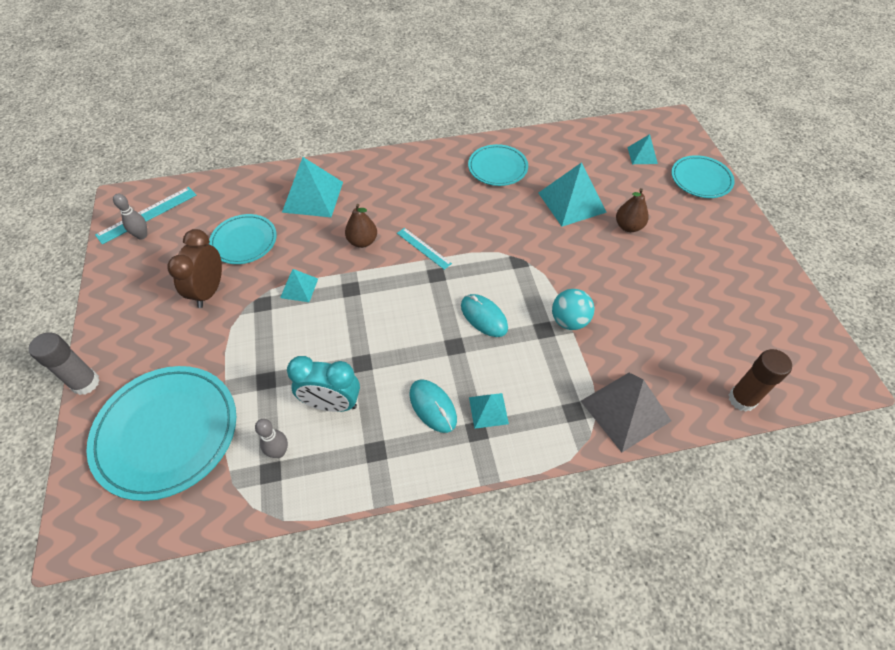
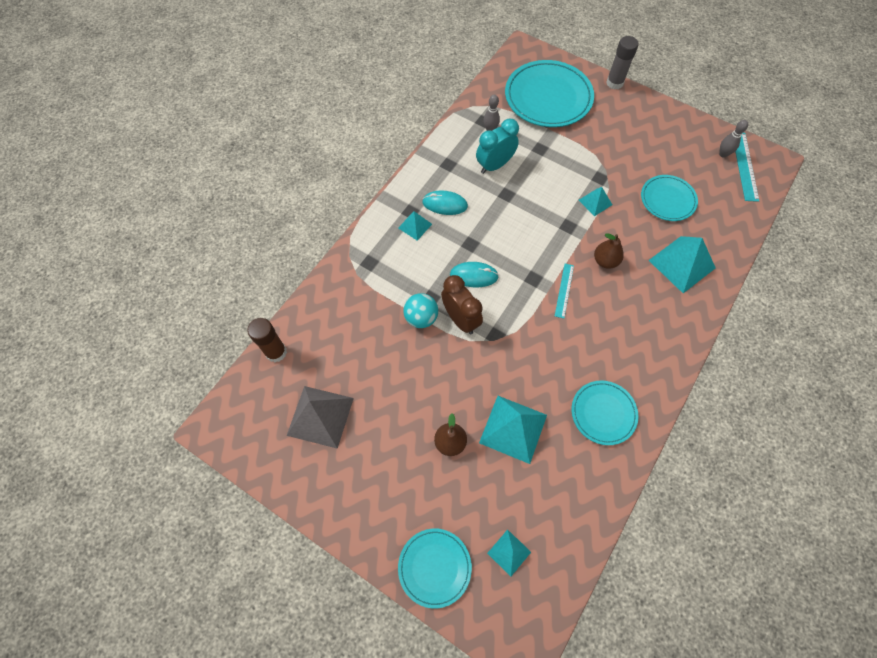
camera: 135 degrees right, 10 degrees up
(209, 291) = (636, 160): brown clock -> brown clock (460, 319)
(423, 248) = (564, 290): turquoise ruler -> turquoise ruler turned 75 degrees counterclockwise
(625, 410) = (341, 287): grey pyramid -> grey pyramid (320, 416)

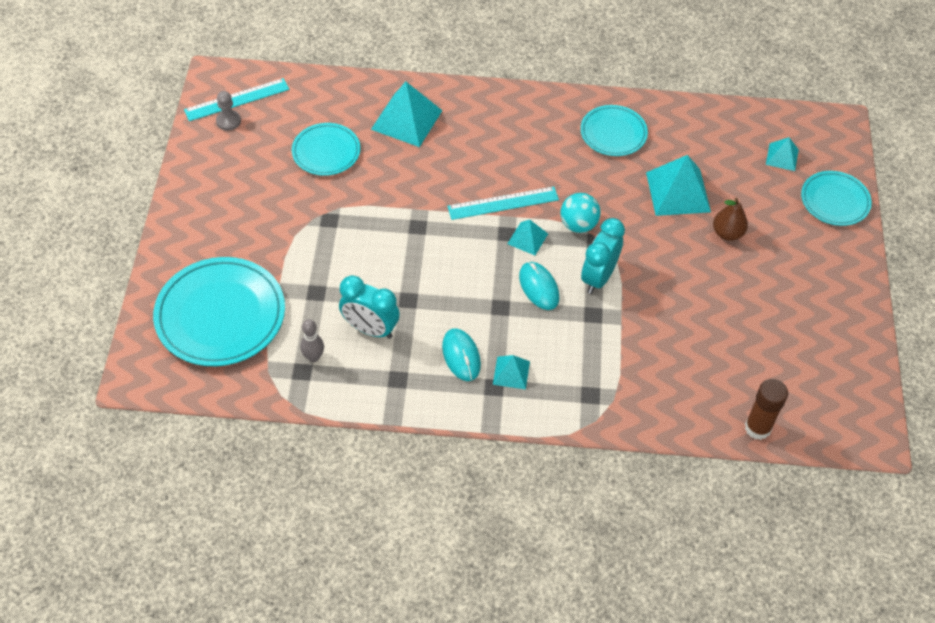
camera: 120 degrees left, 10 degrees down
(320, 416) = (787, 349): grey pyramid -> none
(421, 318) = (622, 313): turquoise ball -> turquoise ball (578, 225)
(460, 319) = (598, 277): brown clock -> turquoise clock
(564, 290) = (503, 203): turquoise ruler -> turquoise ruler, size x1.54
(595, 202) = (368, 213): turquoise pyramid -> turquoise pyramid (527, 238)
(605, 261) = (443, 181): brown pear -> none
(614, 83) = (157, 253): grey glue stick -> none
(723, 154) = (228, 121): grey bowling pin -> grey pawn

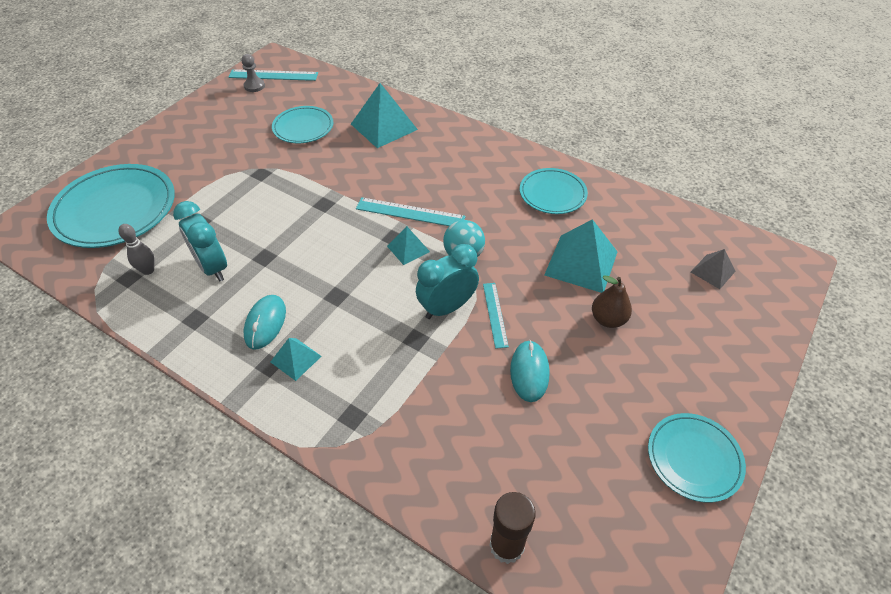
camera: 30 degrees right, 5 degrees down
(539, 287) = (384, 293): turquoise mouse -> turquoise mouse (529, 372)
(639, 266) = (495, 314): none -> turquoise ruler
(782, 157) = (713, 271): turquoise pyramid -> grey pyramid
(835, 201) = (750, 334): turquoise plate -> turquoise plate (694, 458)

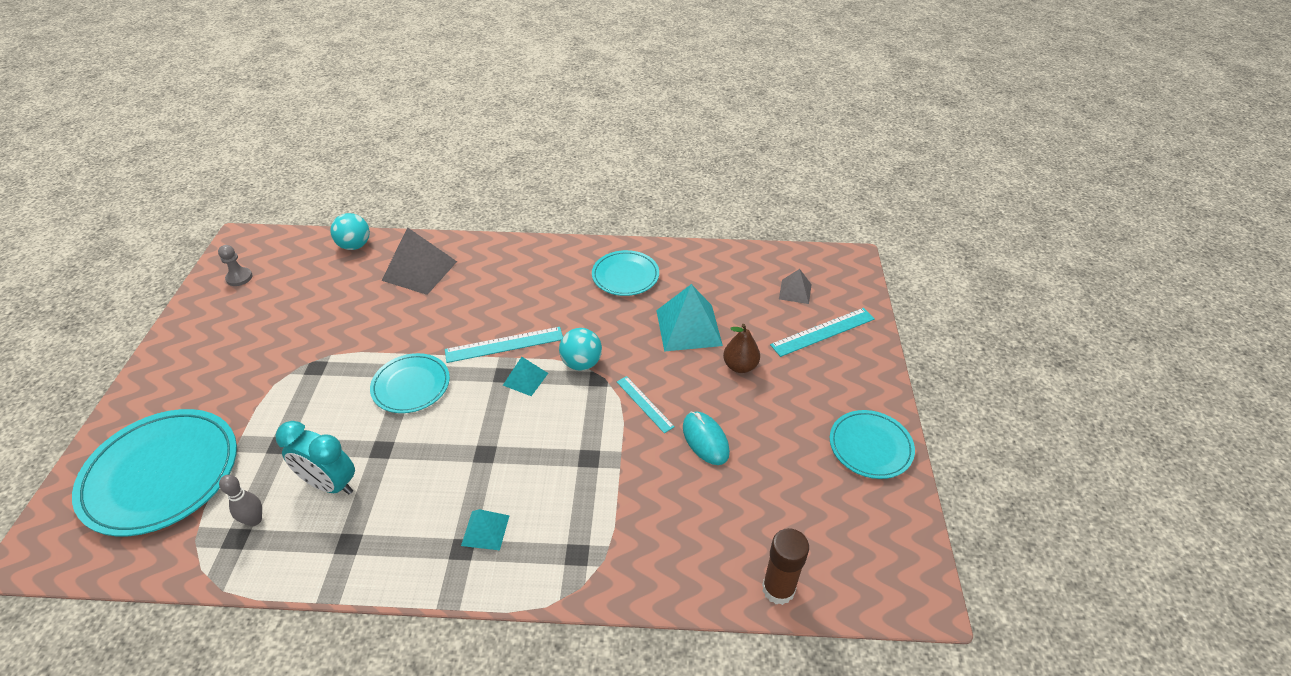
camera: 30 degrees left, 5 degrees down
(265, 323) = (429, 512): turquoise mouse -> none
(273, 75) = (254, 258): turquoise ruler -> turquoise ruler (823, 332)
(303, 127) = (330, 302): turquoise plate -> turquoise plate (411, 386)
(349, 90) = (355, 245): none -> turquoise ball
(384, 127) = (419, 271): turquoise pyramid -> grey pyramid
(447, 307) = (598, 417): turquoise clock -> none

